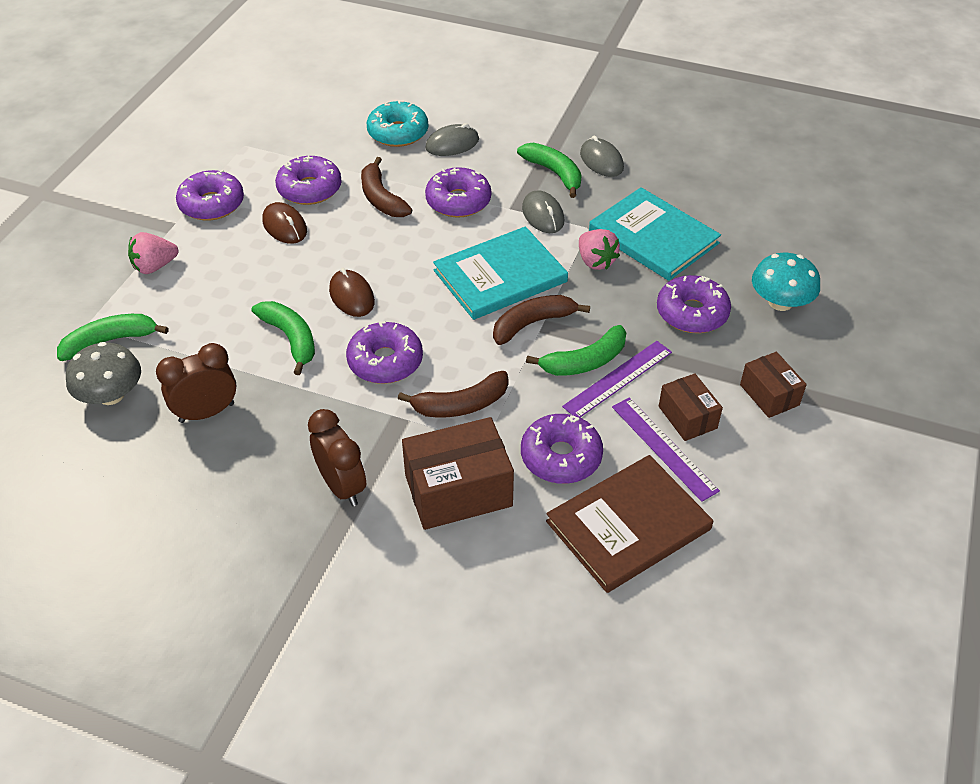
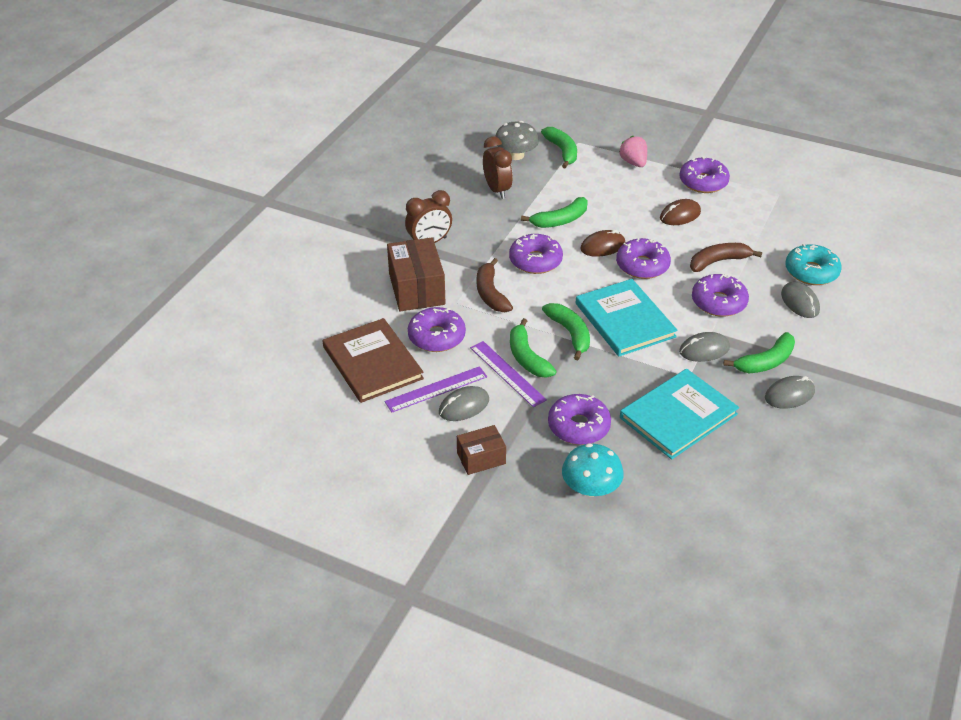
camera: 95 degrees right, 5 degrees down
(309, 189) = (726, 226): purple donut -> purple donut (642, 266)
(532, 323) = (570, 333): brown banana -> green banana
(595, 261) = (644, 376): pink strawberry -> none
(687, 417) = (464, 406): brown box -> grey mouse

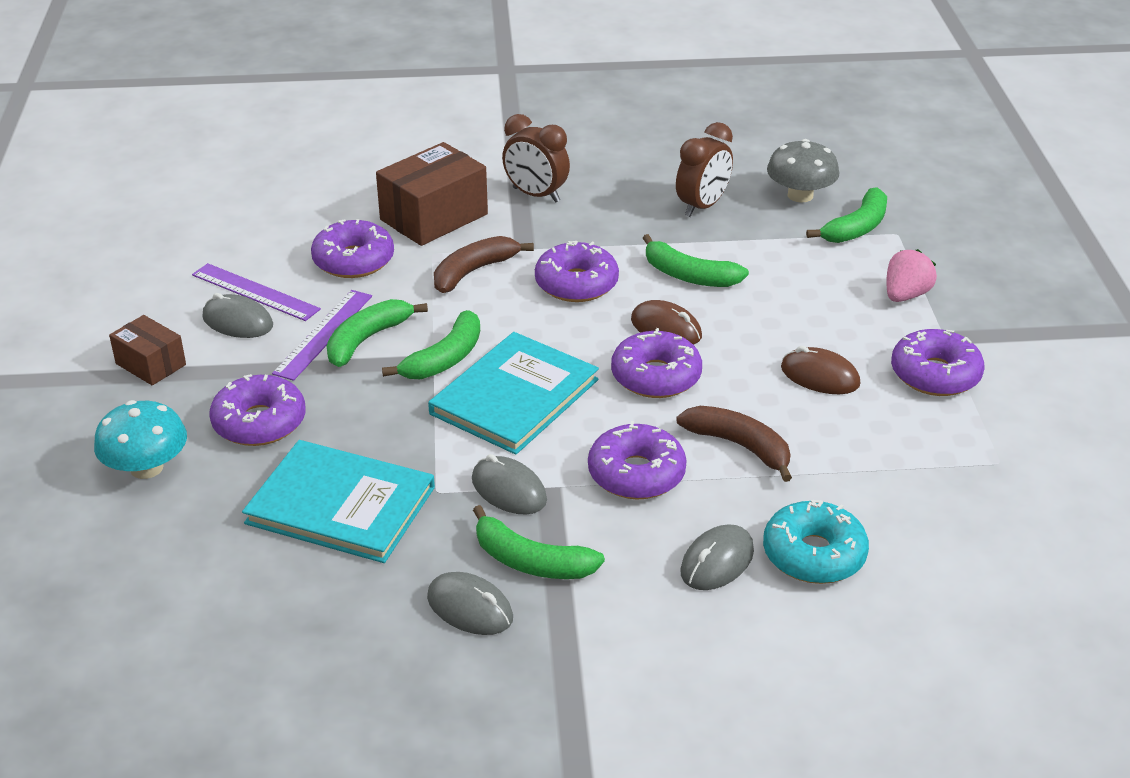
camera: 60 degrees right, 5 degrees down
(372, 363) = (271, 233): brown book -> none

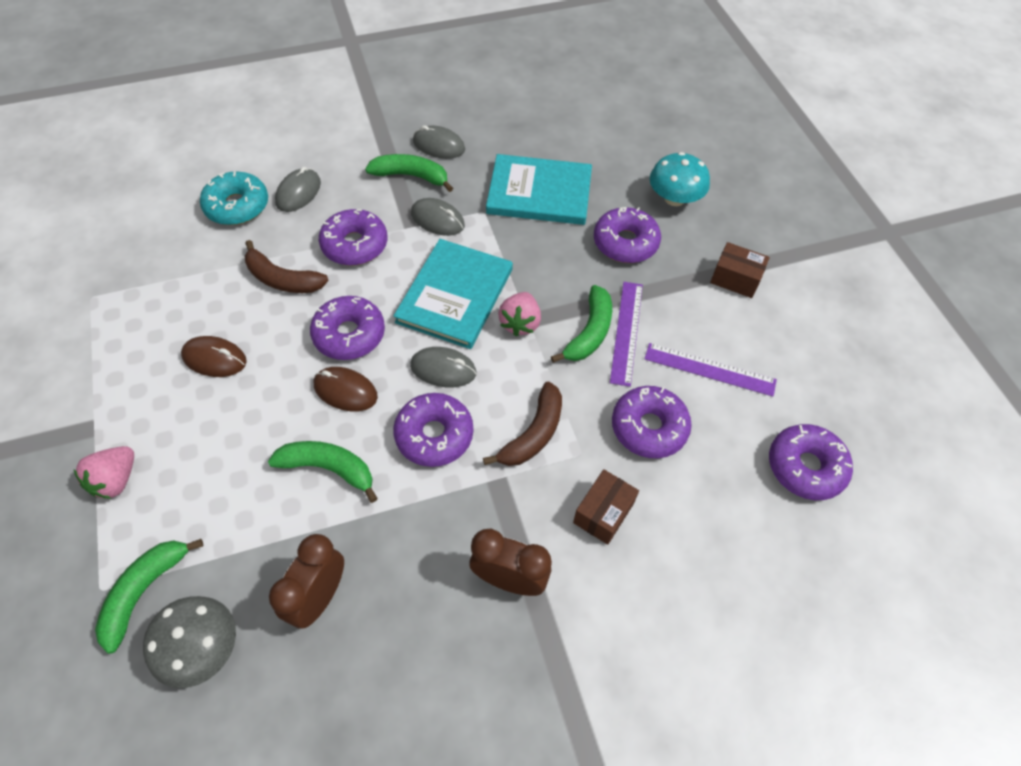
camera: 165 degrees right, 20 degrees up
(237, 321) = (701, 333): grey mouse -> grey mouse (443, 369)
(434, 217) = (603, 513): brown box -> brown box, size x0.58
(445, 359) = (520, 323): green banana -> pink strawberry
(935, 374) = (115, 378): purple donut -> purple donut (805, 467)

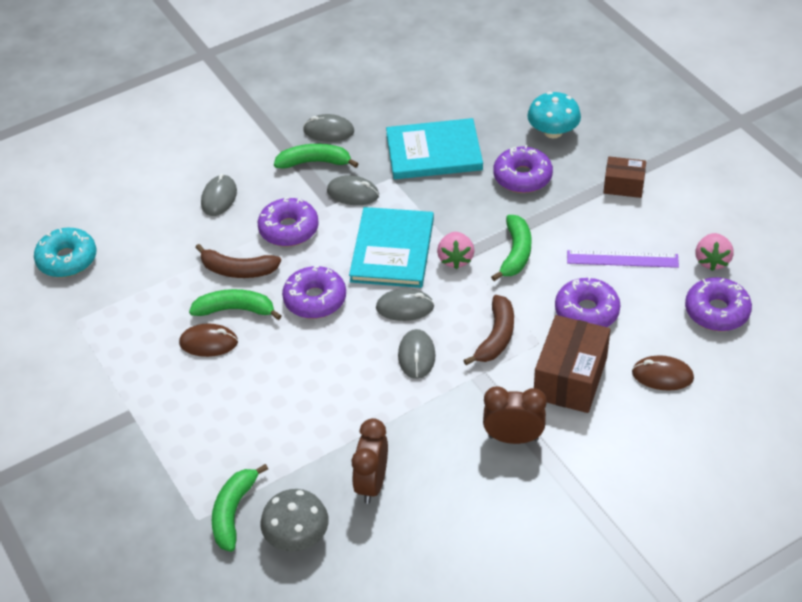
camera: 10 degrees left, 10 degrees down
(116, 480) = (171, 446): pink strawberry -> pink strawberry (712, 261)
(237, 206) = (169, 221): turquoise donut -> turquoise donut (67, 259)
(329, 468) = (341, 398): green banana -> green banana (235, 310)
(345, 391) = (330, 341): brown mouse -> brown mouse (662, 375)
(434, 435) = (416, 356): purple donut -> grey mouse
(603, 513) = (570, 378): brown box -> brown box, size x1.73
(626, 332) = (546, 246): purple ruler -> none

